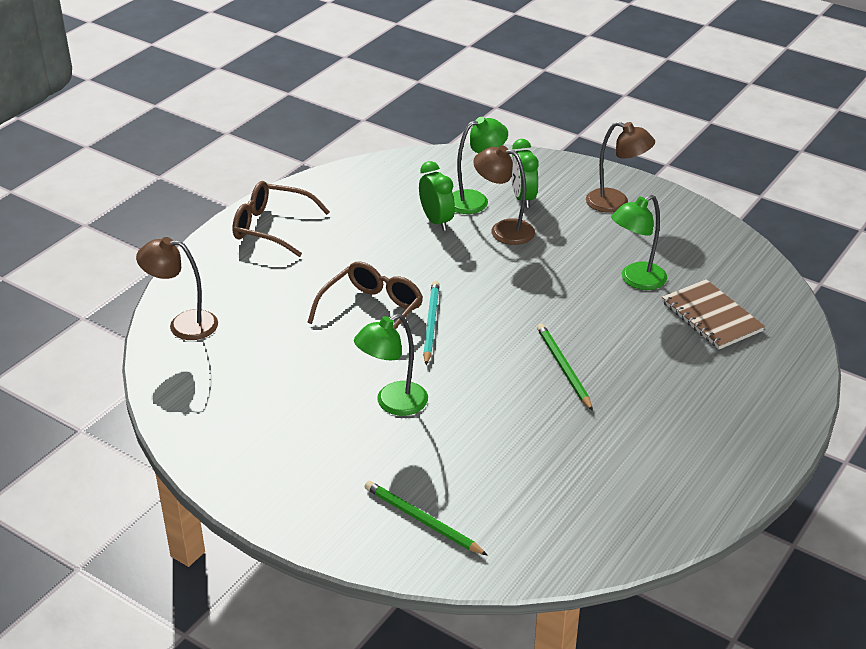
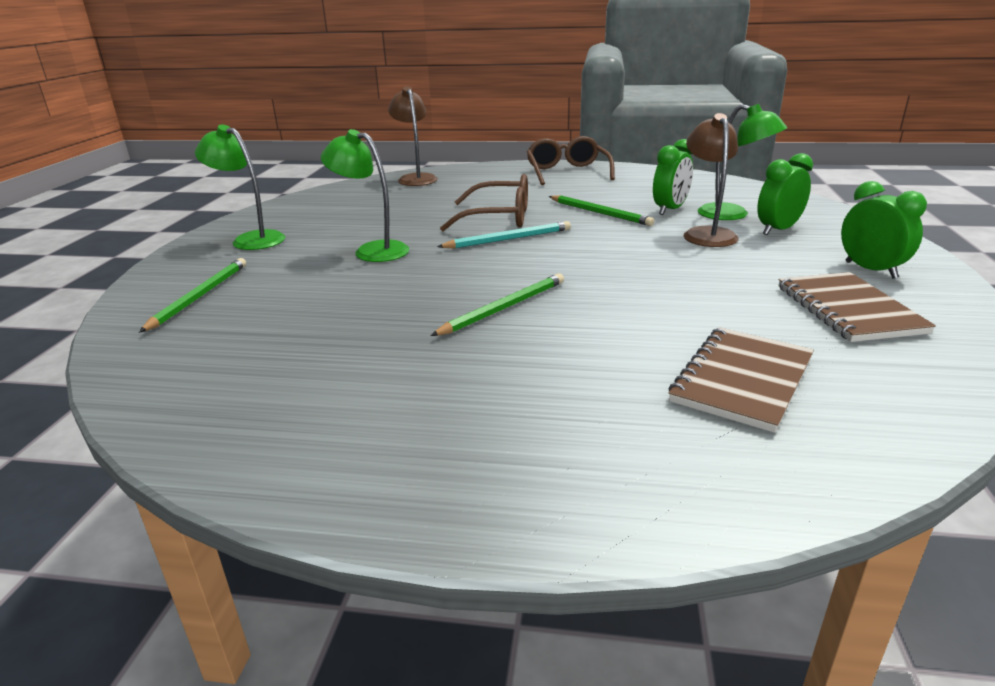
camera: 65 degrees right, 10 degrees down
(411, 256) = (600, 213): none -> green pencil
(616, 203) = (870, 270): brown lamp -> green clock
(636, 280) = (736, 312): green lamp -> green lamp (251, 239)
(660, 241) = (848, 309): none -> brown notebook

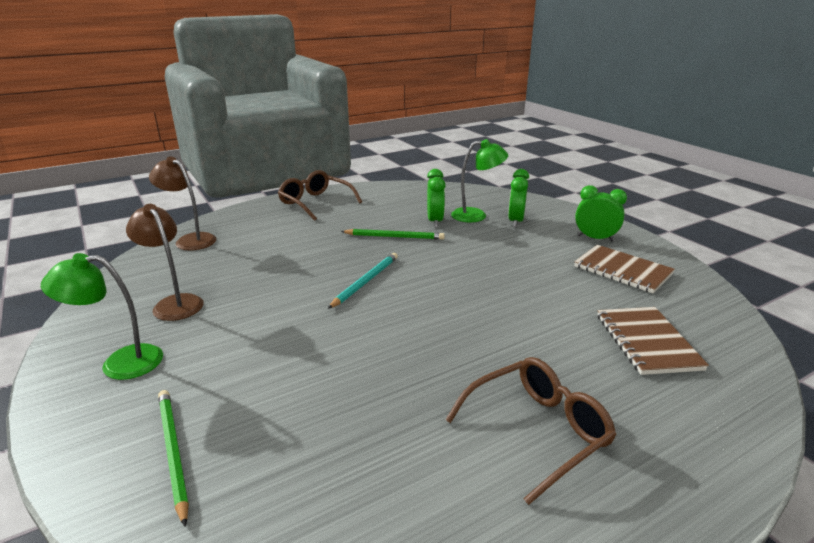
camera: 40 degrees left, 0 degrees up
(372, 250) = (271, 331): green lamp -> none
(499, 218) = (328, 263): brown glasses -> brown glasses (537, 431)
(504, 308) = (455, 346): green pencil -> none
(706, 234) = (483, 236): brown lamp -> brown lamp (174, 303)

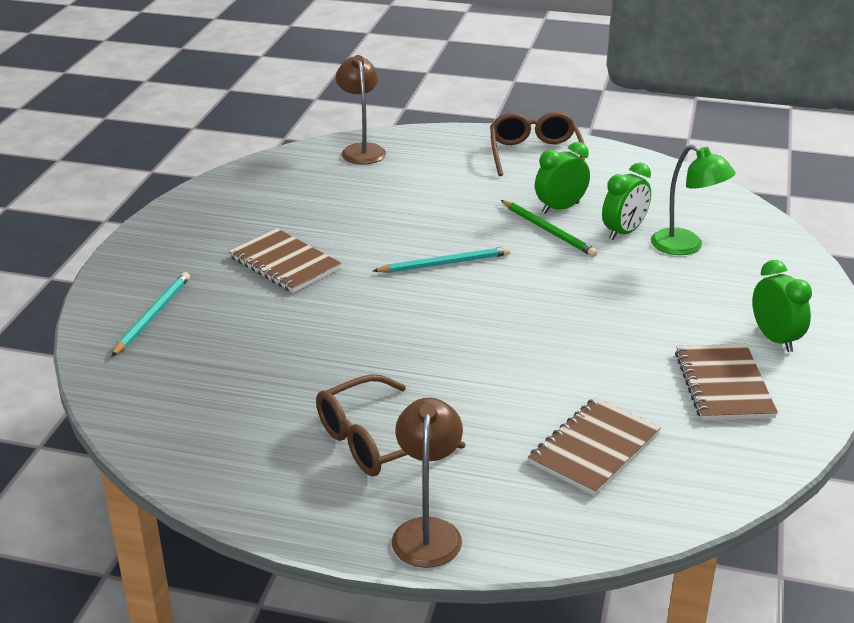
camera: 45 degrees right, 5 degrees up
(120, 363) = (189, 240): green lamp -> none
(173, 452) = (153, 315): green pencil -> turquoise pencil
(174, 303) = (275, 209): brown lamp -> brown lamp (427, 531)
(244, 338) = (285, 263): none -> brown notebook
(515, 221) = (719, 274): green clock -> green clock (560, 208)
(537, 431) = (375, 441): brown glasses -> brown glasses turned 135 degrees clockwise

